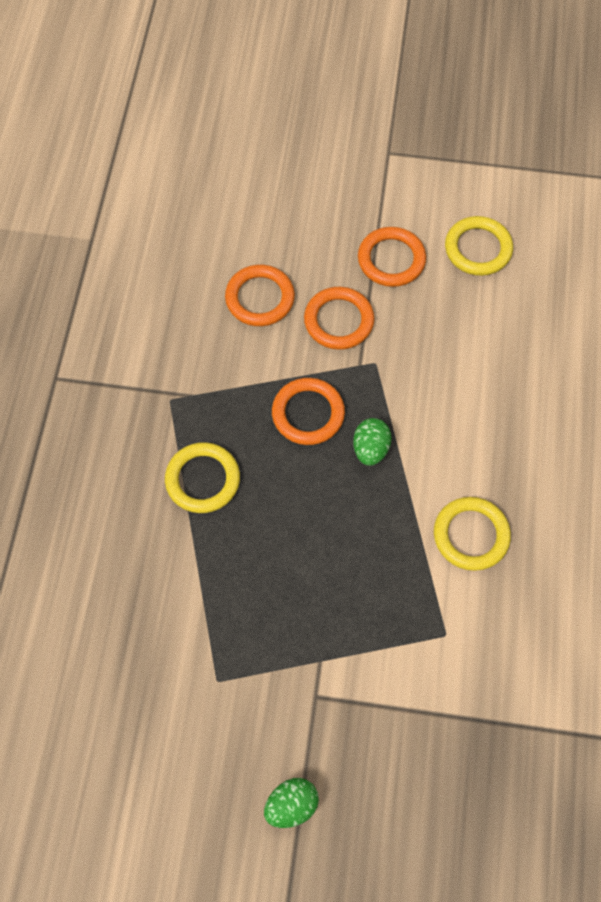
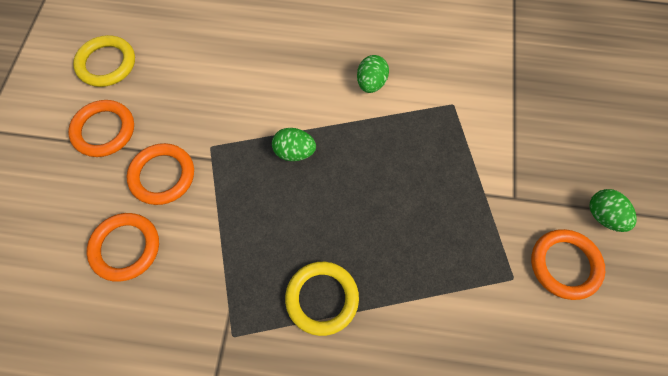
camera: 90 degrees left, 0 degrees up
(308, 413) = (257, 203): orange ring -> orange ring (565, 265)
(471, 535) = (371, 83): yellow ring -> green egg

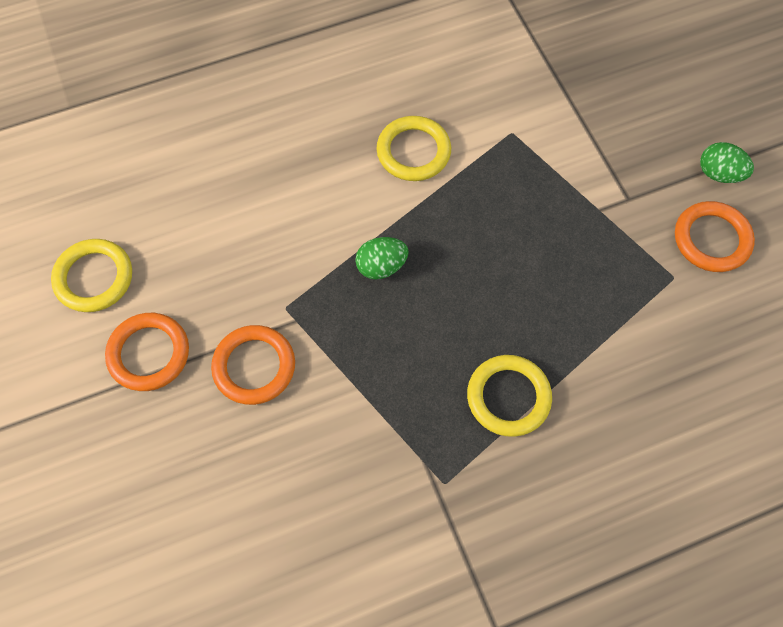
camera: 30 degrees left, 0 degrees up
(125, 248) = (269, 462): orange ring -> none
(371, 83) = (413, 151): green egg -> yellow ring

